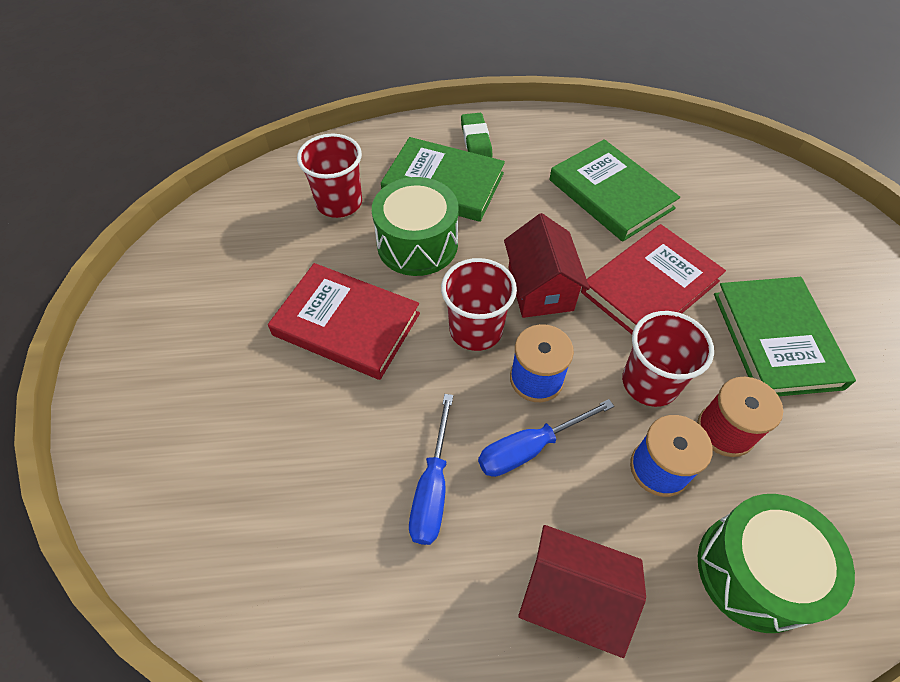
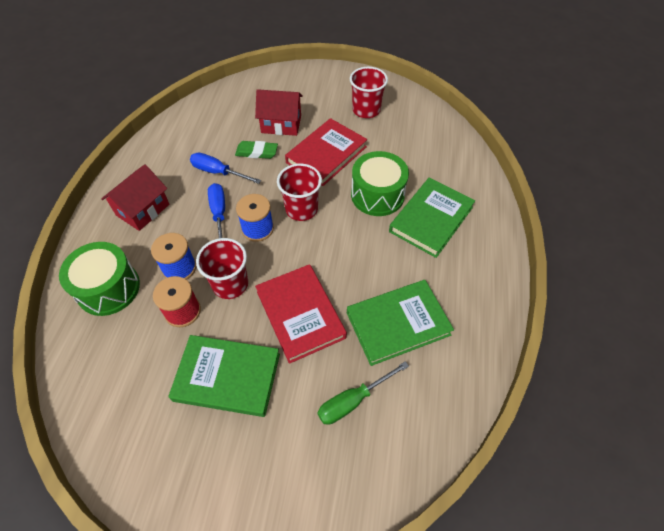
camera: 105 degrees right, 0 degrees up
(339, 203) = (424, 163): red cup -> red cup (366, 110)
(476, 141) = (477, 249): green eraser -> green eraser (256, 152)
(540, 288) = (320, 249): red house -> red house (281, 124)
(722, 216) = (353, 400): none -> green screwdriver

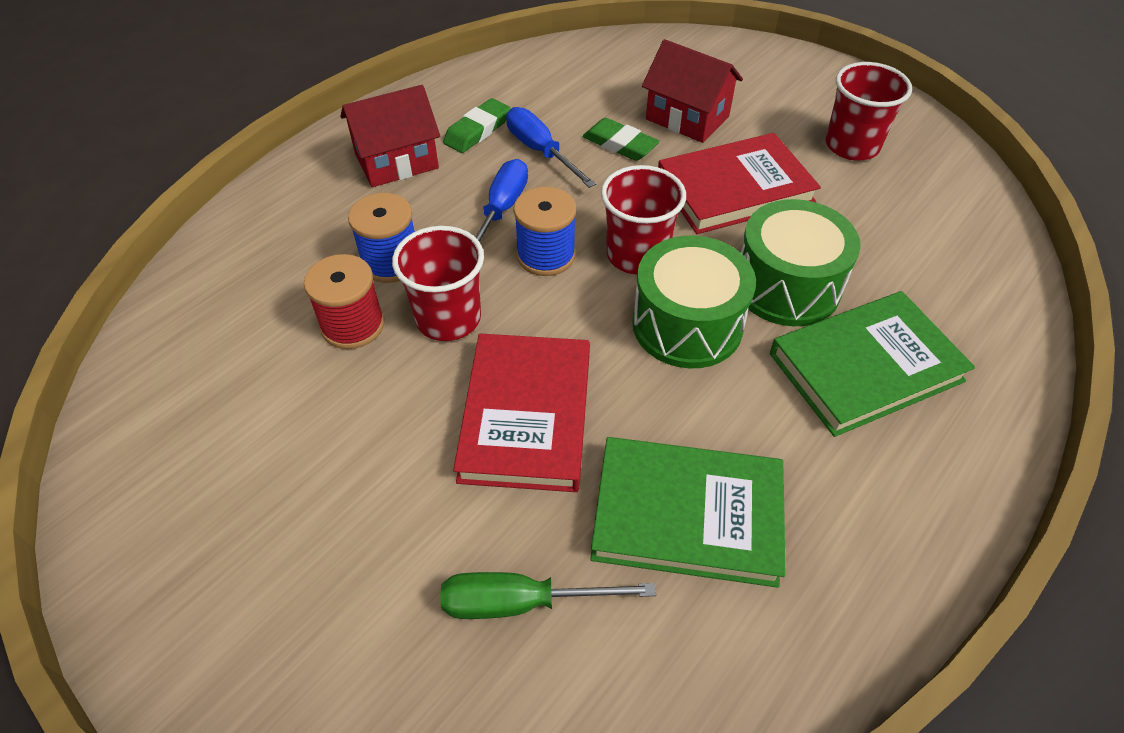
camera: 30 degrees right, 5 degrees down
(108, 288) = (277, 247): green drum -> green drum (687, 324)
(176, 174) = (477, 130): none -> green eraser
(227, 377) = (349, 454): green book -> none

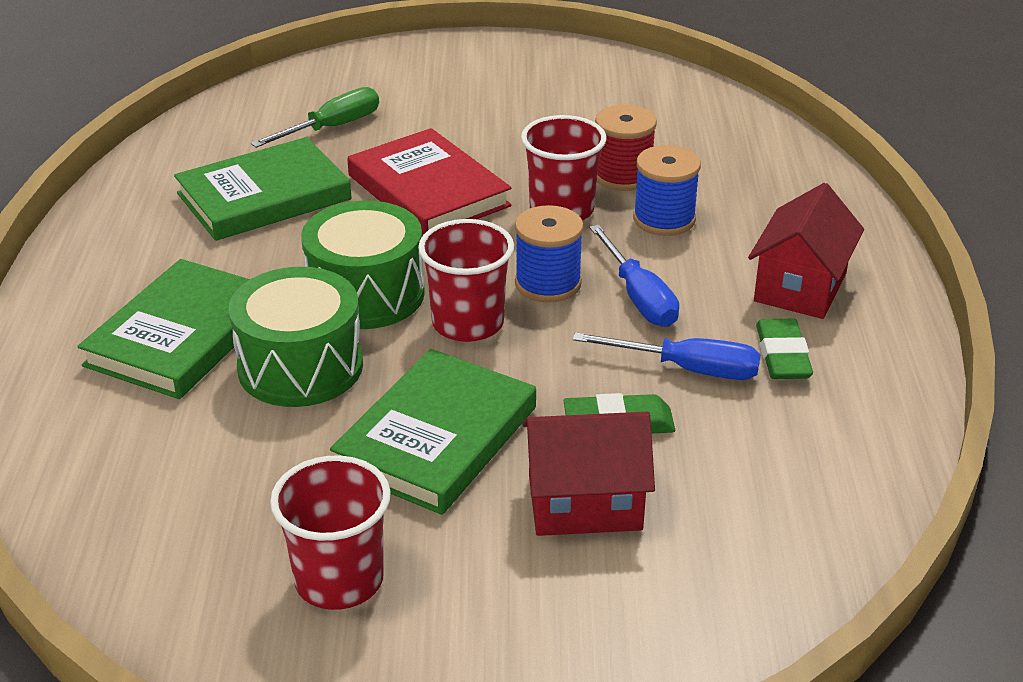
camera: 140 degrees right, 15 degrees down
(734, 189) = (437, 438): red book -> green book

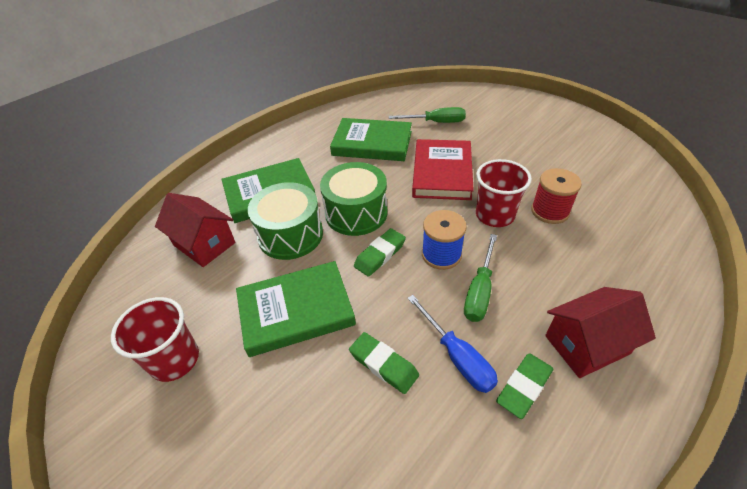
camera: 45 degrees right, 10 degrees up
(468, 323) = (380, 255): red cup -> green eraser
(584, 503) = (312, 404): red house -> red house (204, 244)
(639, 297) = (480, 291): blue screwdriver -> green screwdriver
(664, 219) = (546, 250): blue spool -> none

